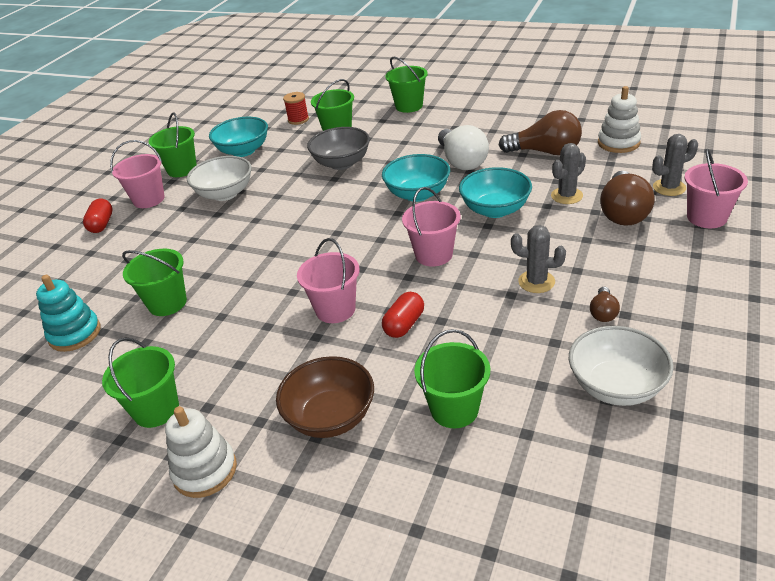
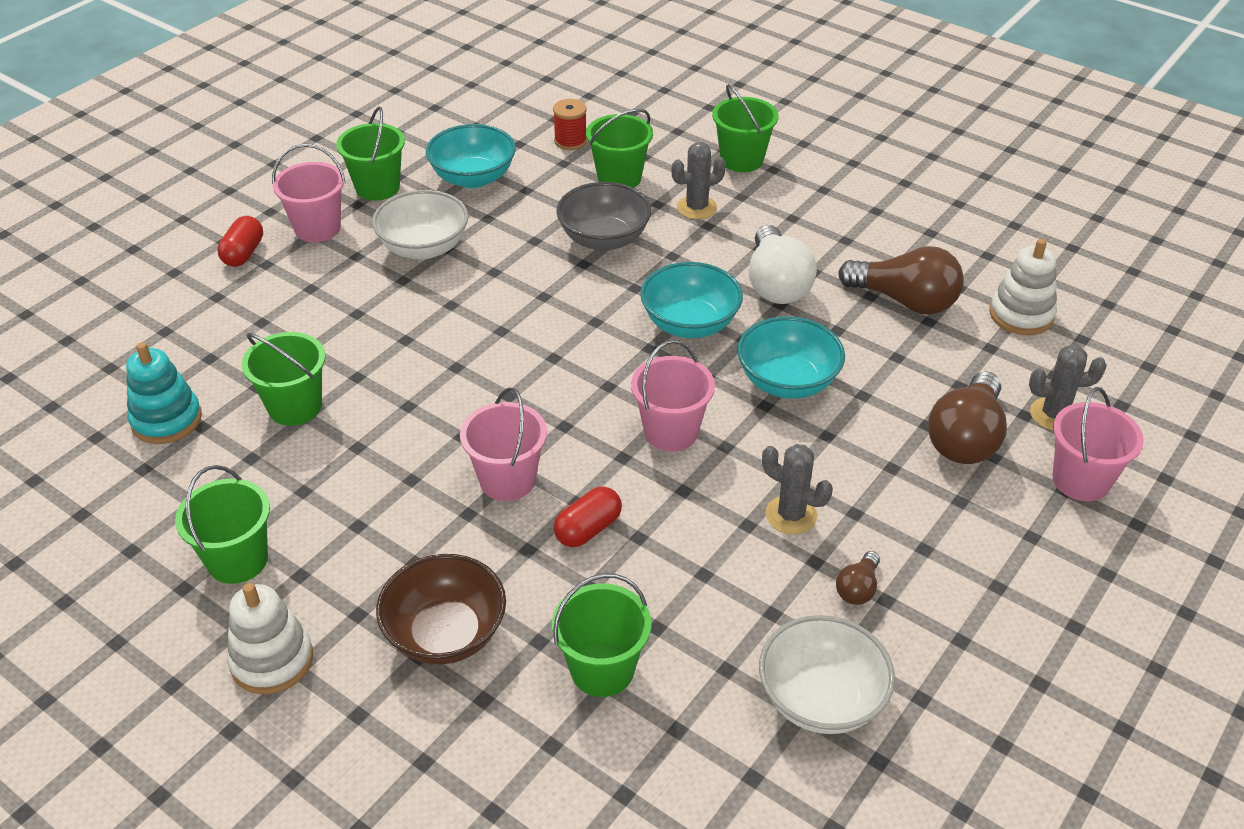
camera: 10 degrees right, 5 degrees up
(566, 196) = (899, 387): grey cactus -> grey cactus (696, 208)

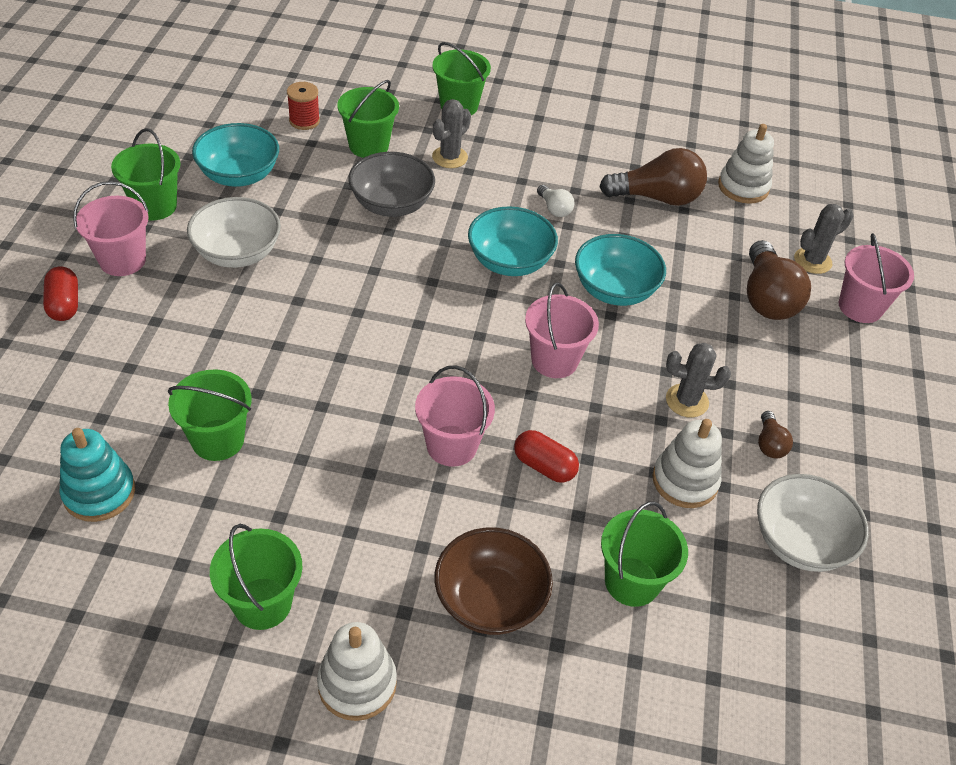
camera: 30 degrees left, 5 degrees up
(588, 529) = (544, 466): red capsule -> red capsule turned 75 degrees counterclockwise
(731, 593) = (685, 481): none -> white stacking toy
(776, 284) = (554, 209): white light bulb -> white light bulb, size x0.48

